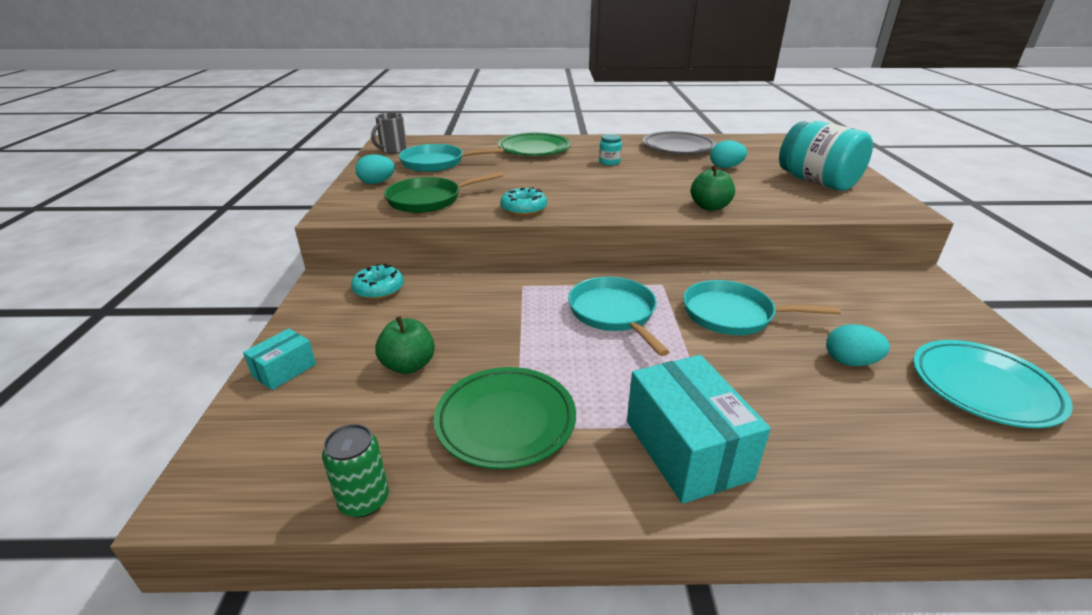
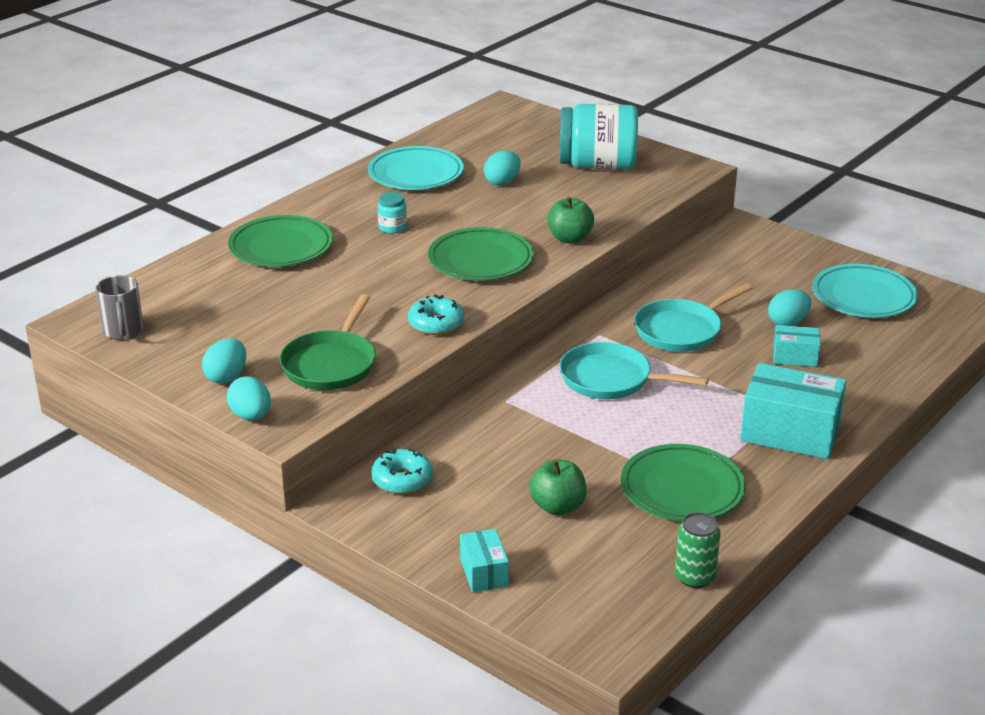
camera: 50 degrees left, 0 degrees up
(340, 201) = (251, 416): none -> turquoise egg
(436, 163) = (223, 320): turquoise pan -> none
(623, 194) = (480, 260): none -> green plate
(678, 148) = (416, 174): grey plate -> turquoise plate
(809, 391) = (795, 357): none -> turquoise box

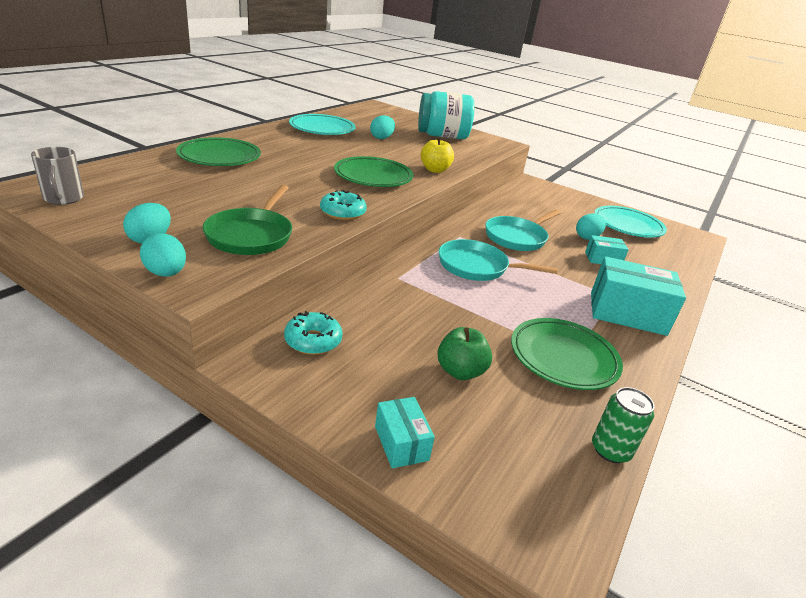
camera: 10 degrees left, 0 degrees up
(392, 227) = (306, 153): turquoise jar -> none
(570, 238) = (435, 170): green apple -> yellow apple

